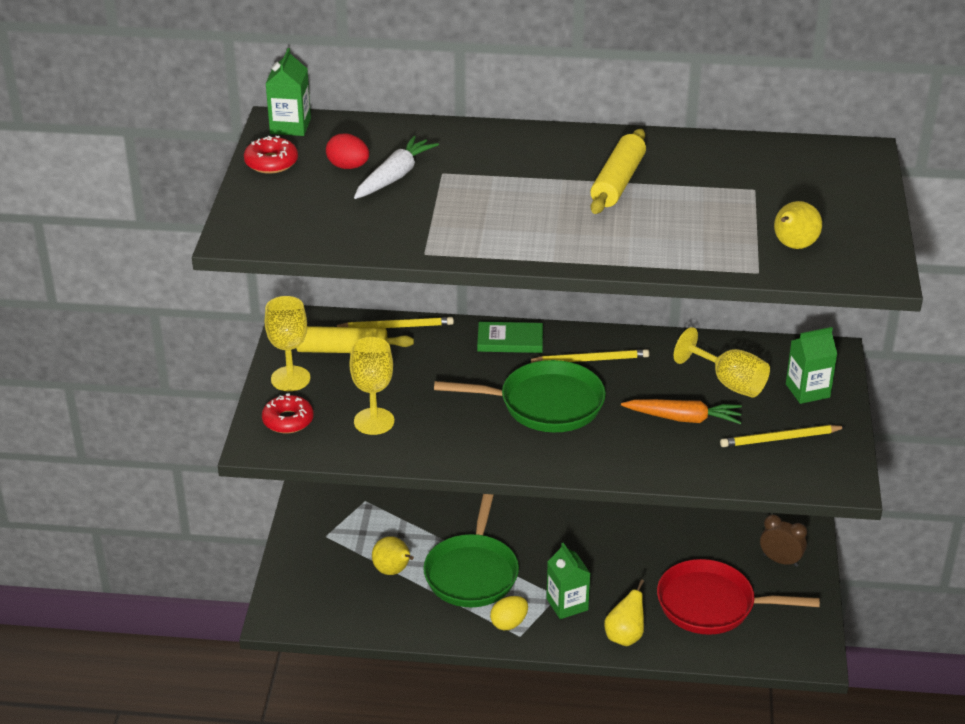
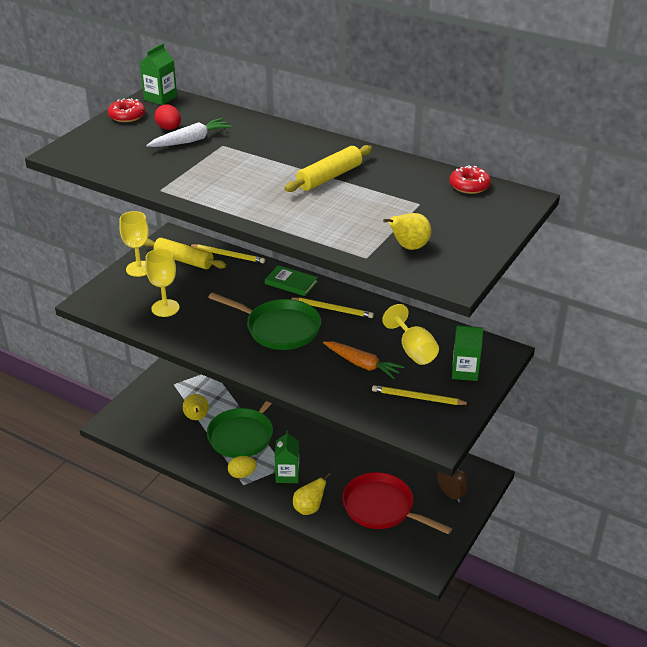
camera: 25 degrees right, 0 degrees up
(288, 420) = (116, 293): red donut -> red donut (469, 185)

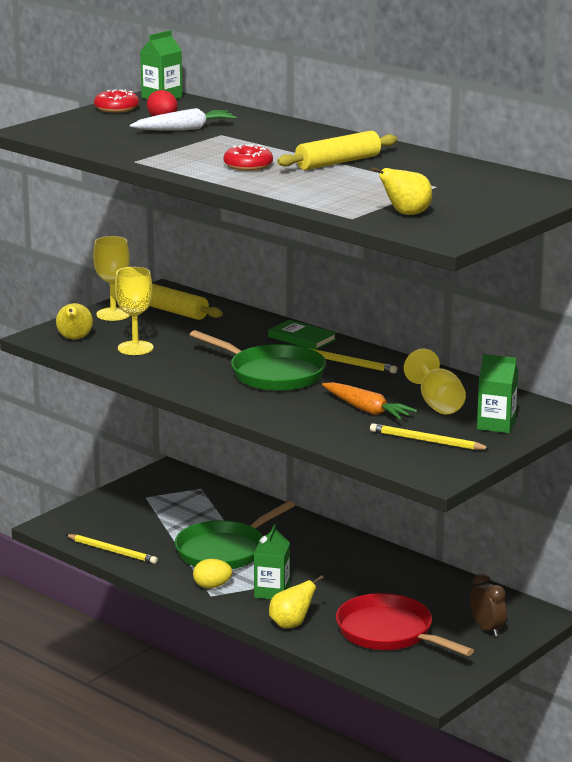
camera: 10 degrees right, 15 degrees down
(197, 418) = (167, 530): yellow pear -> yellow pear (74, 339)
(228, 255) = (229, 310): yellow pencil -> yellow pencil (112, 551)
(469, 185) = (504, 177): red donut -> red donut (248, 165)

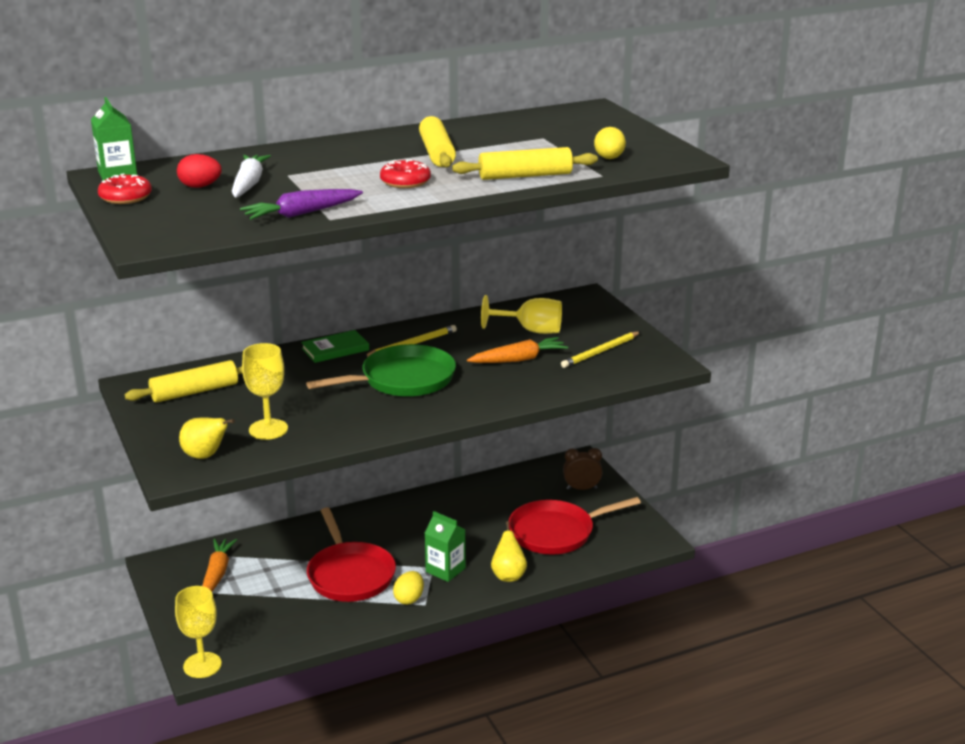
camera: 65 degrees left, 5 degrees up
(112, 551) = (291, 639): yellow pencil -> none
(113, 314) = (164, 422): yellow goblet -> yellow goblet (202, 665)
(135, 152) = (301, 214): none -> purple carrot
(175, 496) = (217, 574): none -> orange carrot
(224, 551) = (349, 575): green pan -> red pan
(314, 195) = (525, 176): none -> yellow rolling pin
(406, 214) = (609, 158): yellow pear -> yellow egg
(496, 425) = (591, 320): green carton -> none

